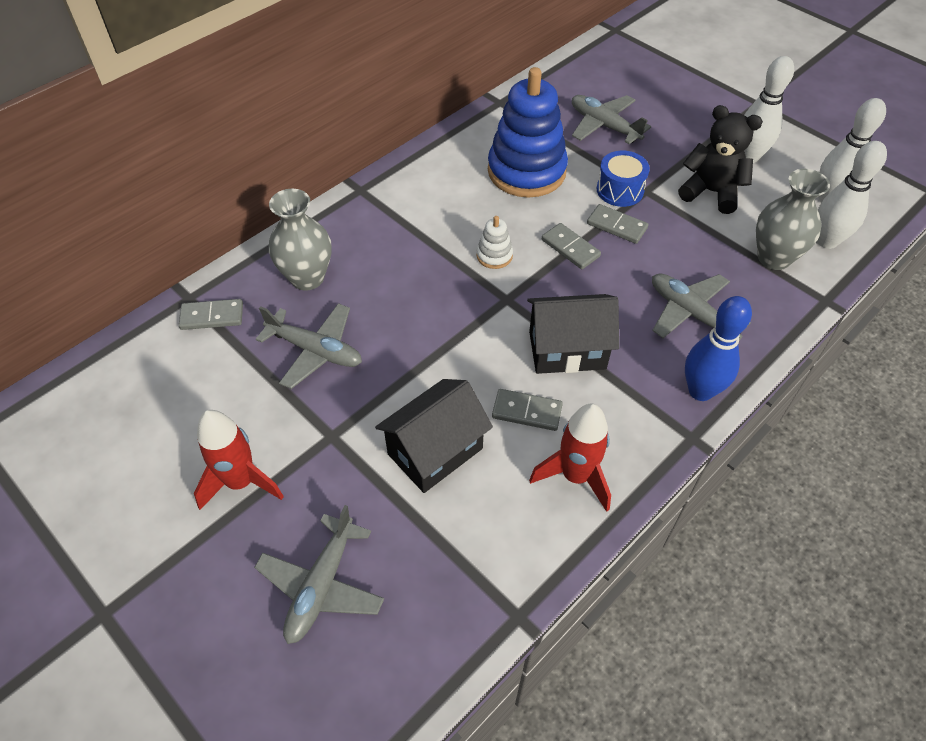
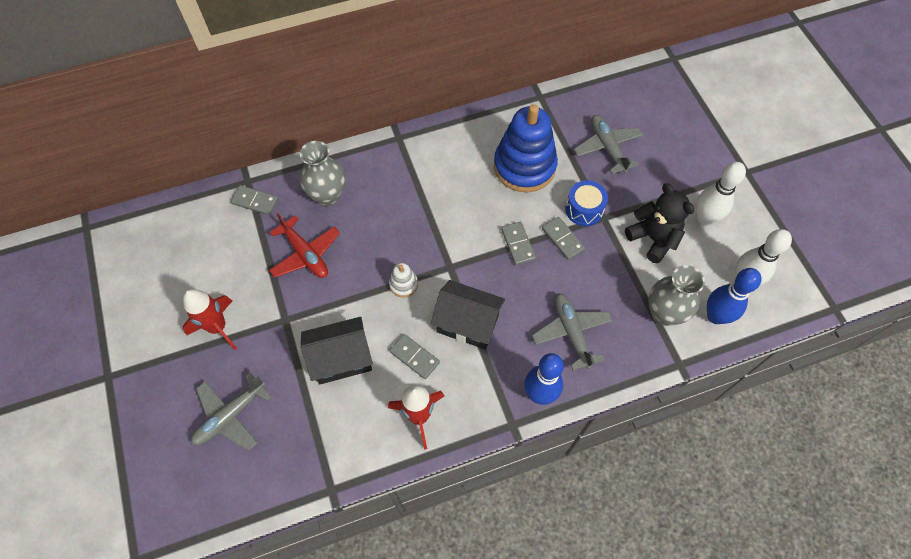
camera: 25 degrees right, 10 degrees up
(315, 351) = (305, 254): grey plane -> red plane
(494, 255) = (461, 229): white stacking toy -> white stacking toy (403, 284)
(826, 241) = (715, 316): white bowling pin -> blue bowling pin

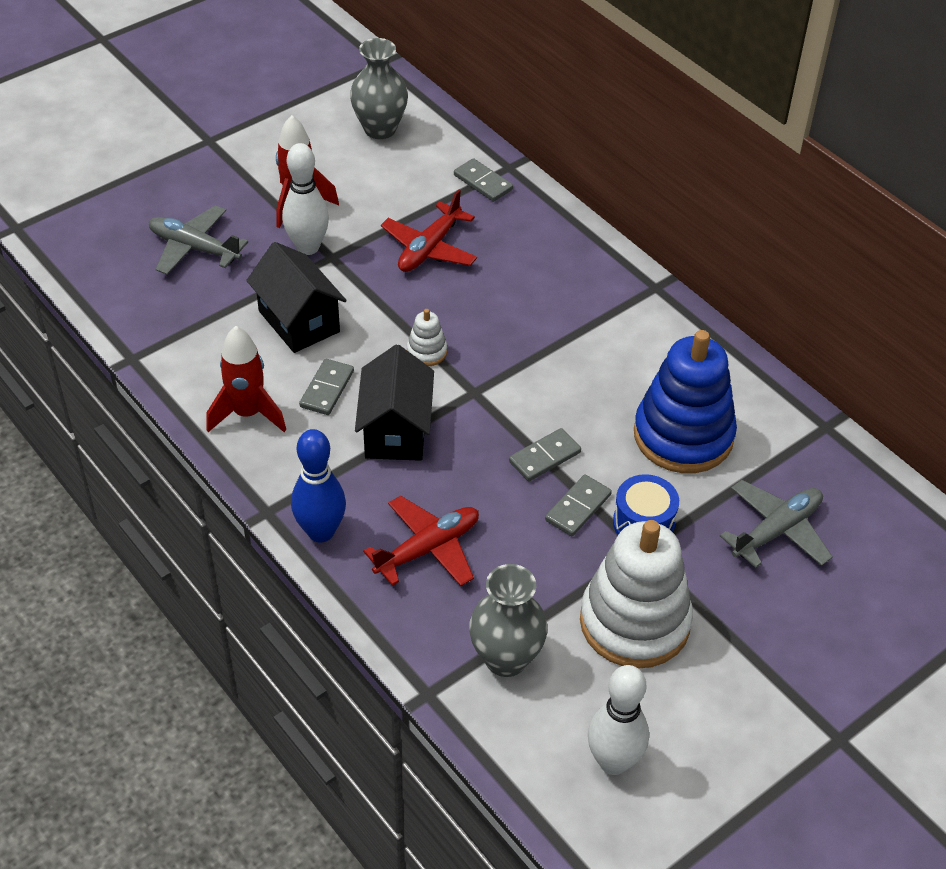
camera: 70 degrees right, 15 degrees down
(255, 201) = (483, 182): grey domino -> grey domino turned 45 degrees counterclockwise
(328, 196) = (524, 244): grey vase -> grey vase (380, 129)
(571, 332) = (428, 549): grey plane -> red plane
(653, 238) = (634, 622): black teddy bear -> white stacking toy
(704, 218) = (708, 688): white bowling pin -> white bowling pin (308, 247)
(715, 316) = (530, 730): blue bowling pin -> none

